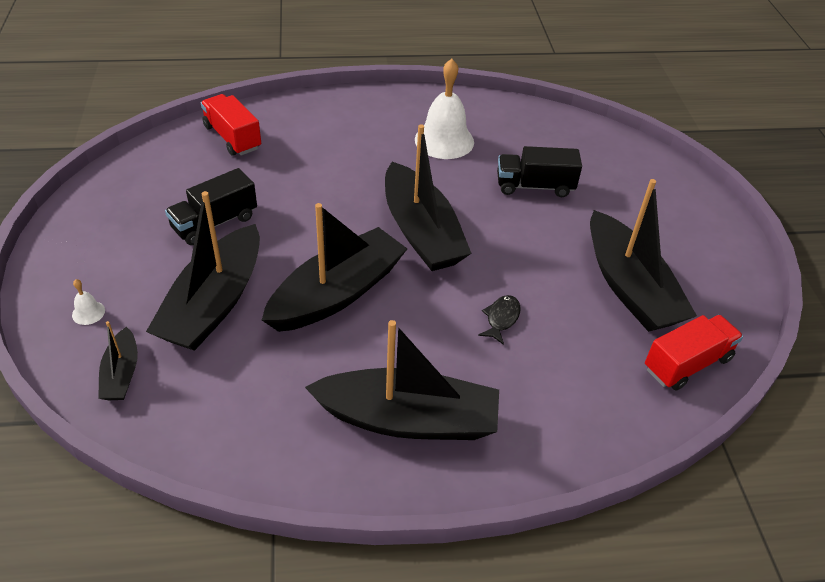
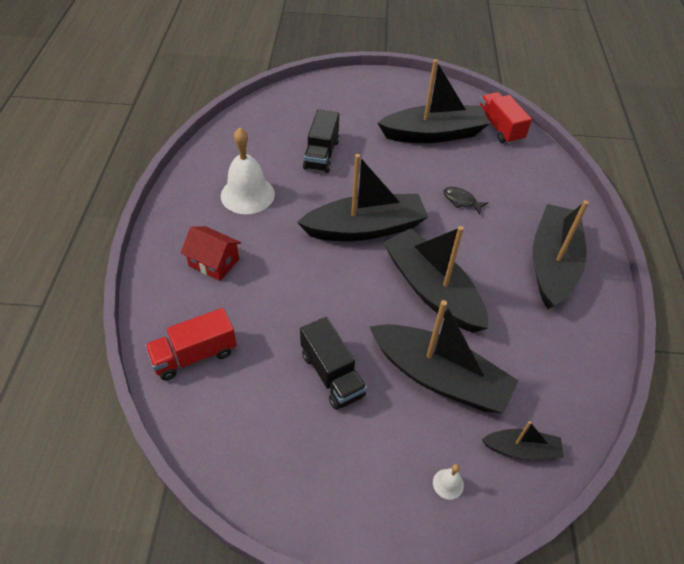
camera: 80 degrees left, 5 degrees up
(343, 132) = (214, 262): none -> red house

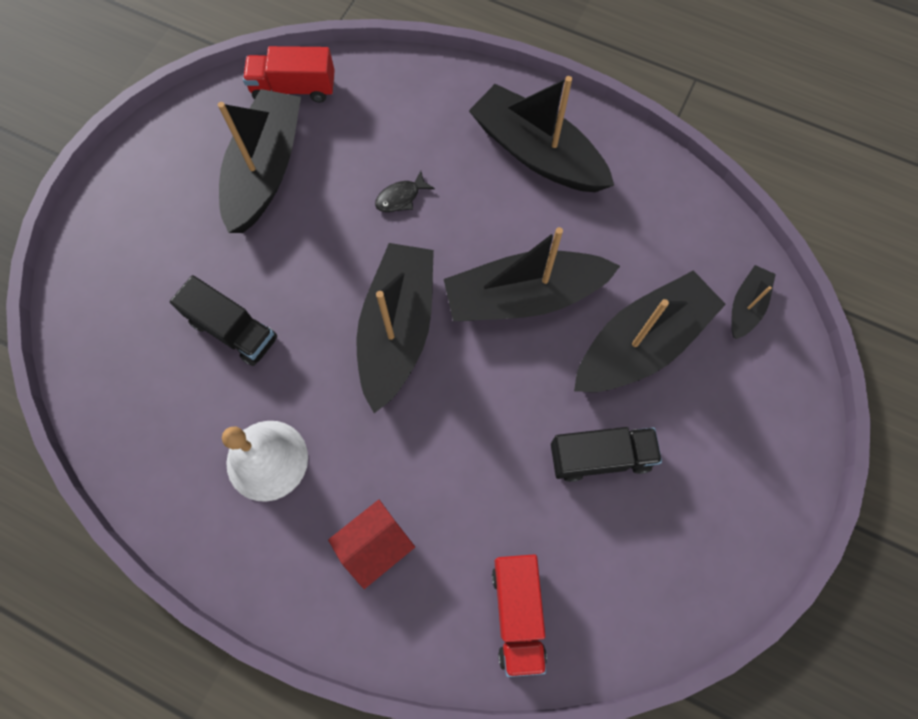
camera: 65 degrees left, 20 degrees up
(448, 484) = (761, 392): white bell -> none

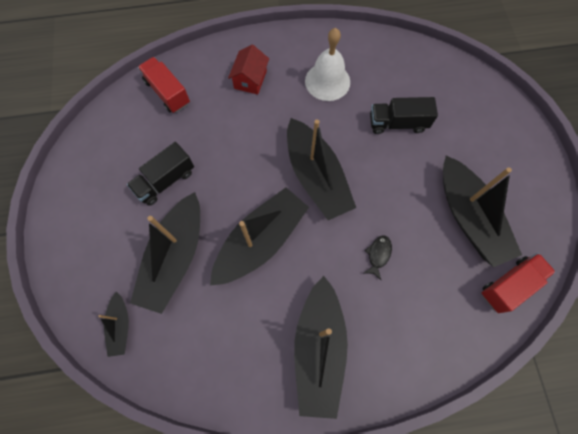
camera: 145 degrees right, 0 degrees up
(537, 153) = (319, 349): black boat -> black boat turned 90 degrees clockwise

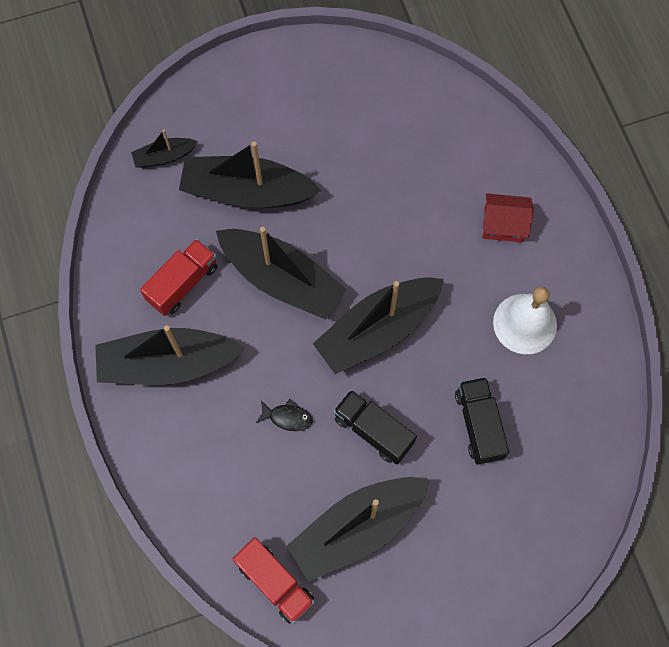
camera: 80 degrees right, 0 degrees up
(165, 181) = (338, 158): black truck -> black truck (373, 431)
(167, 92) = (459, 130): red truck -> red truck (182, 283)

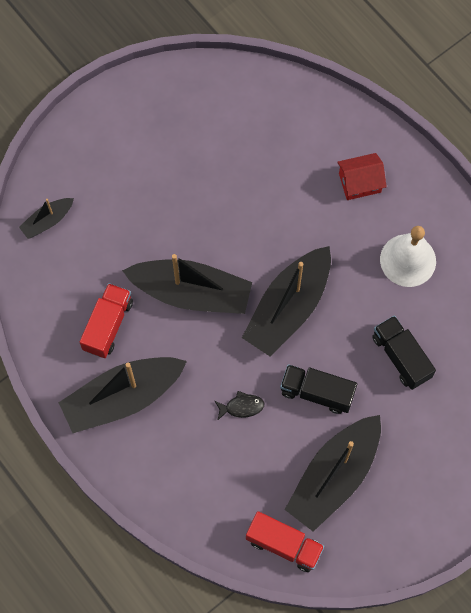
camera: 20 degrees left, 0 degrees up
(247, 192) = (131, 228): black boat -> none

